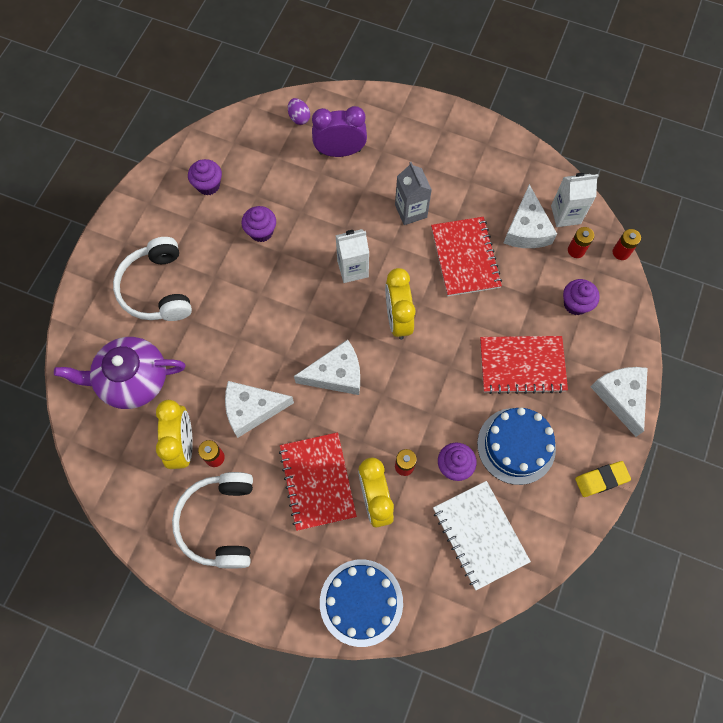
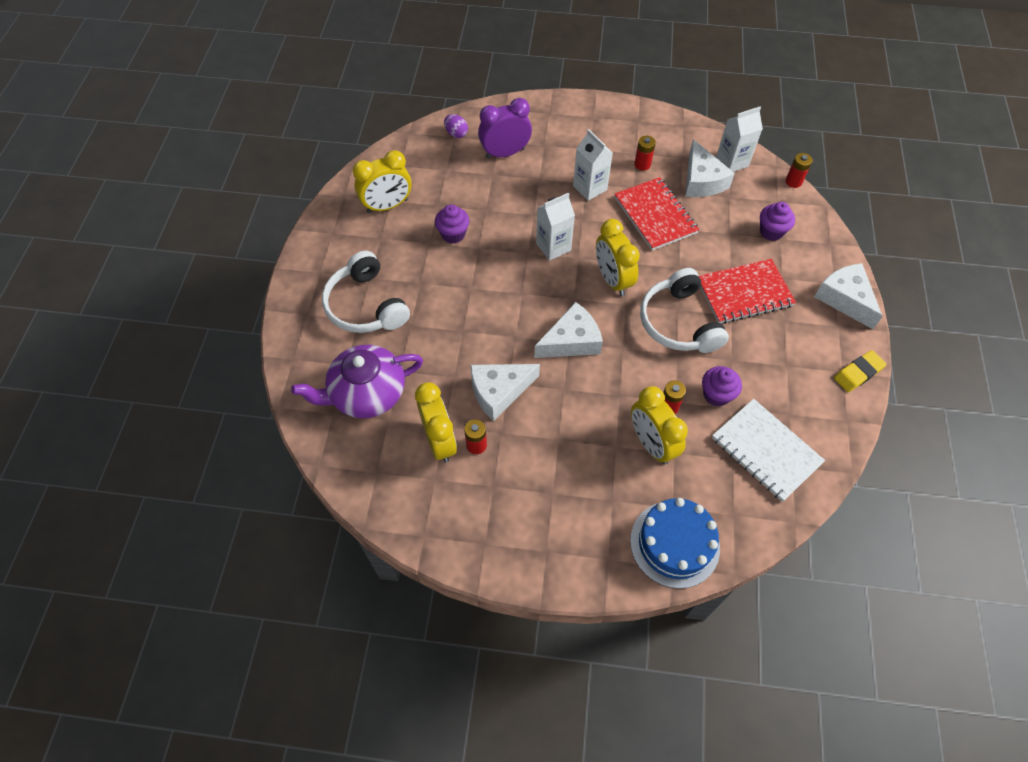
camera: 15 degrees left, 10 degrees down
(208, 185) = (387, 206): purple cupcake -> yellow clock
(220, 522) = (502, 505): white headphones -> white headphones (678, 322)
(317, 481) = (589, 441): red notebook -> none
(411, 211) = (590, 188): grey carton -> white carton
(516, 446) = (767, 363): blue cake -> none
(576, 250) = (753, 188): red battery -> red battery (642, 164)

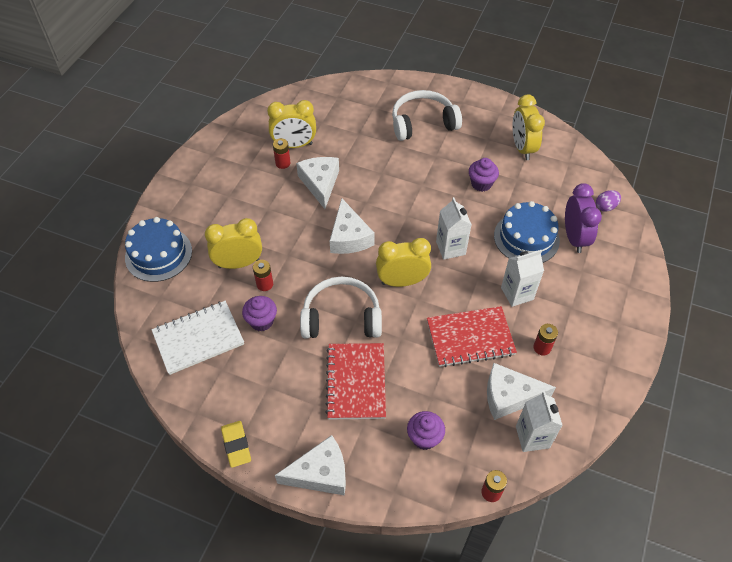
camera: 105 degrees right, 5 degrees down
(366, 393) = (346, 114): purple teapot -> none
(518, 188) = (526, 238): none -> blue cake

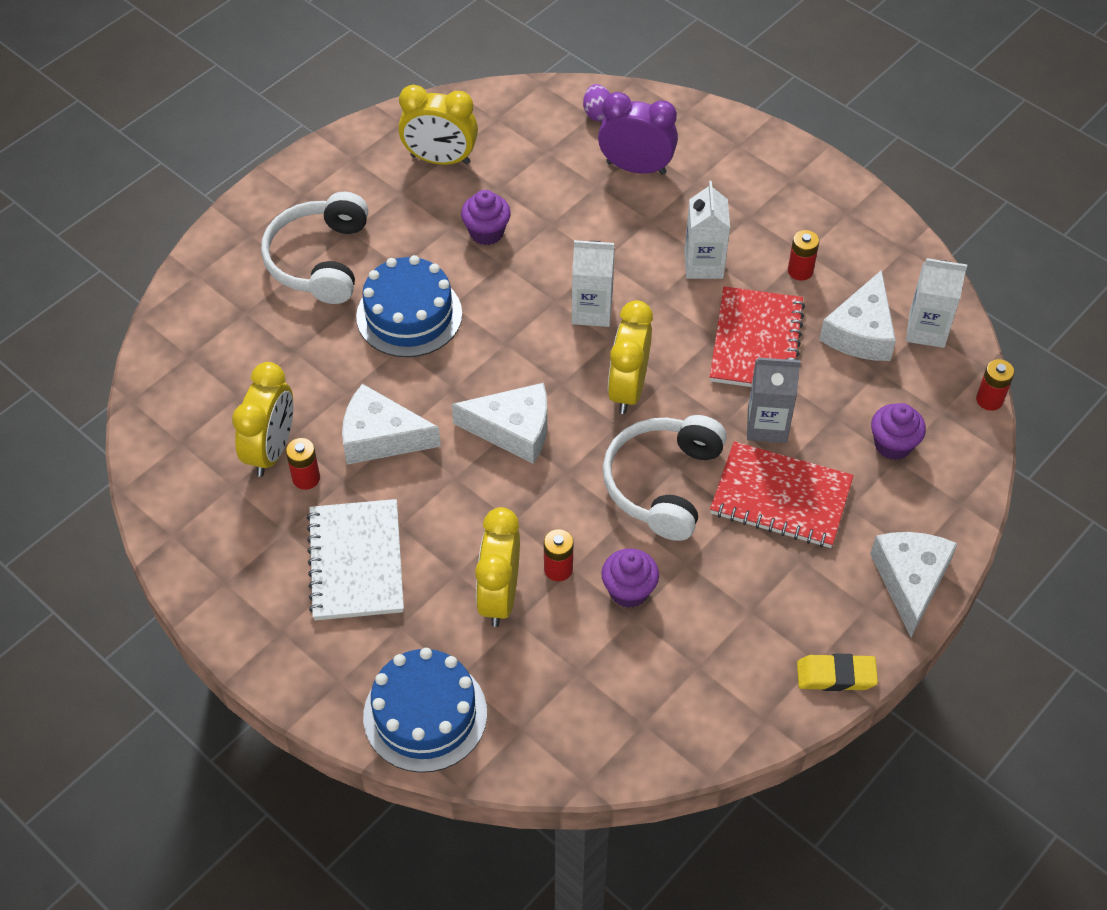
camera: 70 degrees left, 0 degrees up
(198, 338) = (628, 687): white notebook -> white notebook (356, 562)
(407, 360) = (767, 425): none -> grey carton
(526, 238) = (612, 219): blue cake -> blue cake (409, 315)

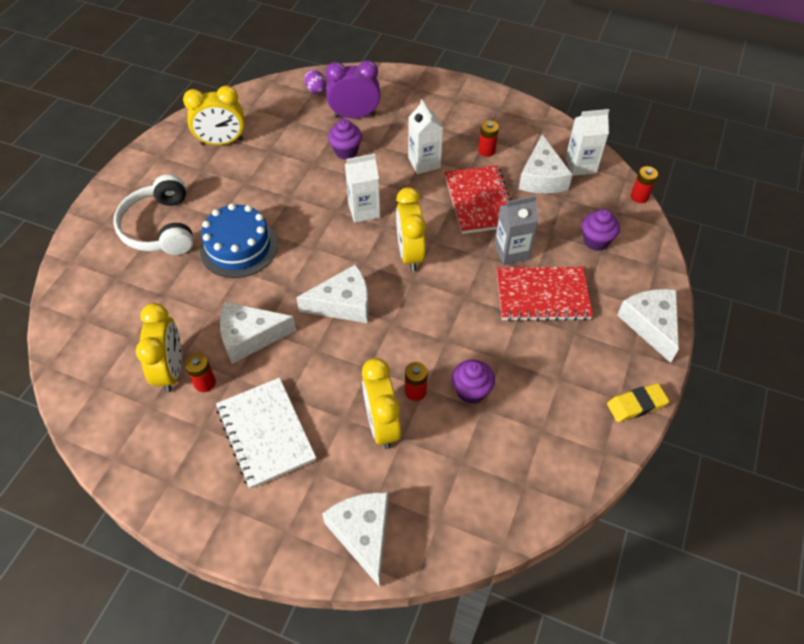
camera: 20 degrees left, 0 degrees up
(425, 714) = (363, 534): blue cake -> white cheese
(486, 232) = (272, 180): purple cupcake -> purple cupcake (346, 151)
(662, 483) = (461, 310): white headphones -> none

